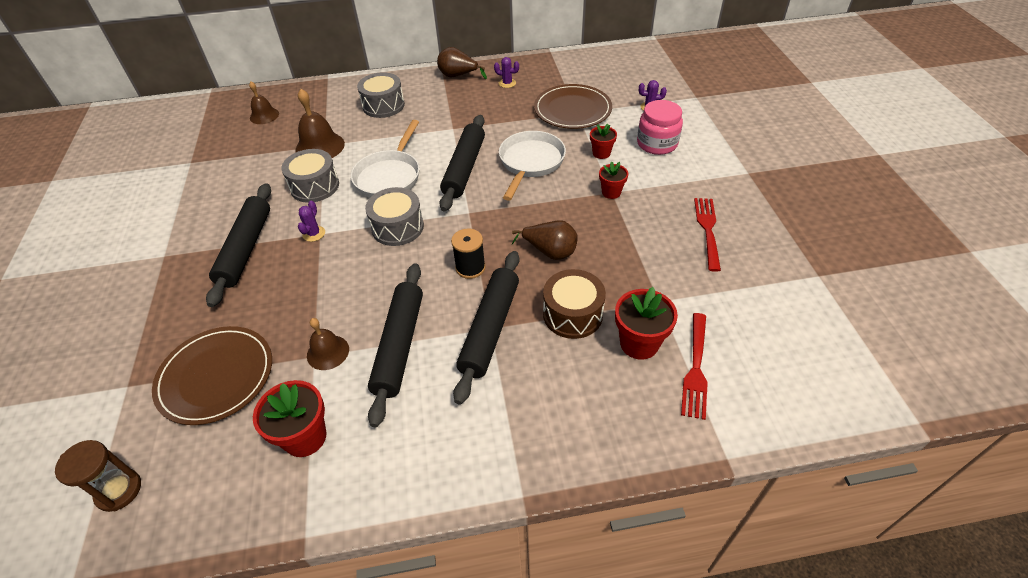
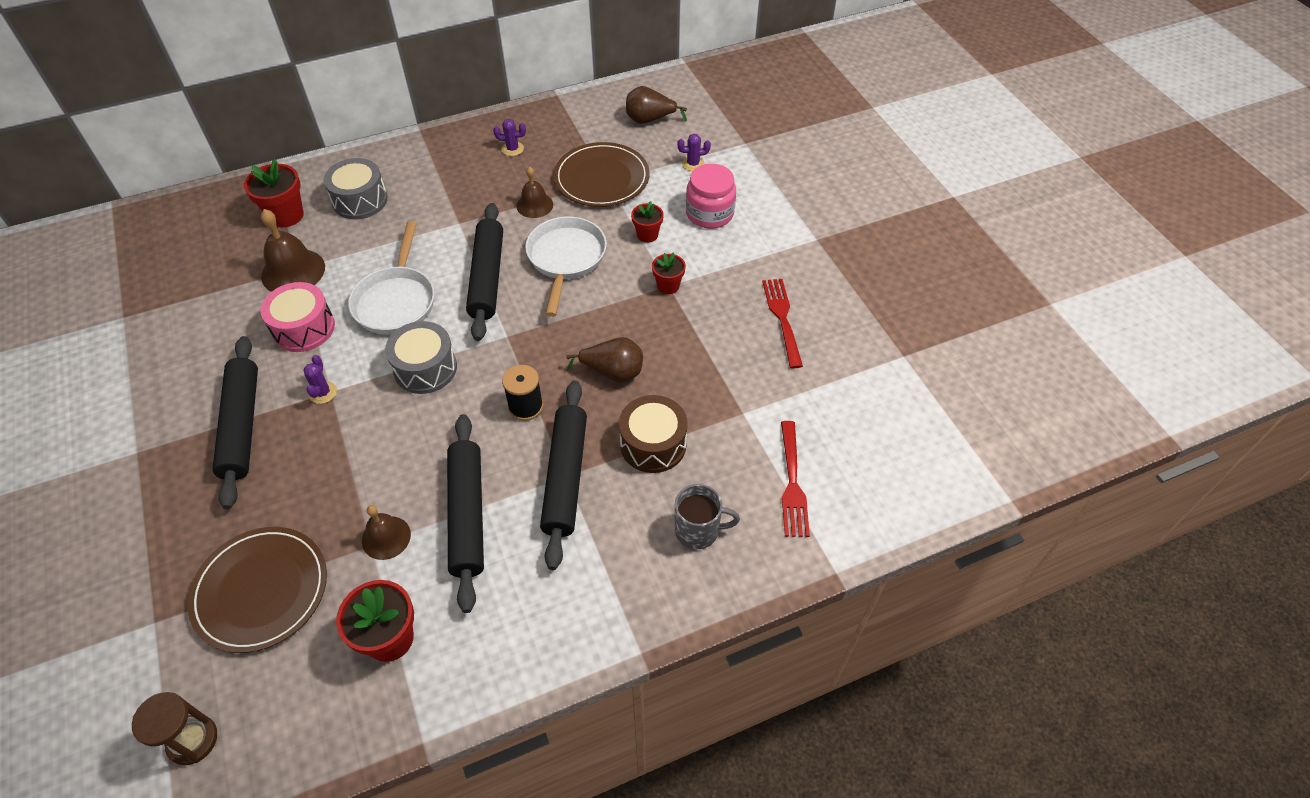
camera: 15 degrees left, 5 degrees up
(264, 115) = (202, 235): brown bell -> brown bell (534, 205)
(315, 186) = (304, 328): grey drum -> pink drum
(458, 76) = (446, 144): brown pear -> brown pear (649, 120)
(599, 395) = (698, 530): none -> grey mug
(639, 343) = (730, 465): red flower pot -> red flower pot (286, 215)

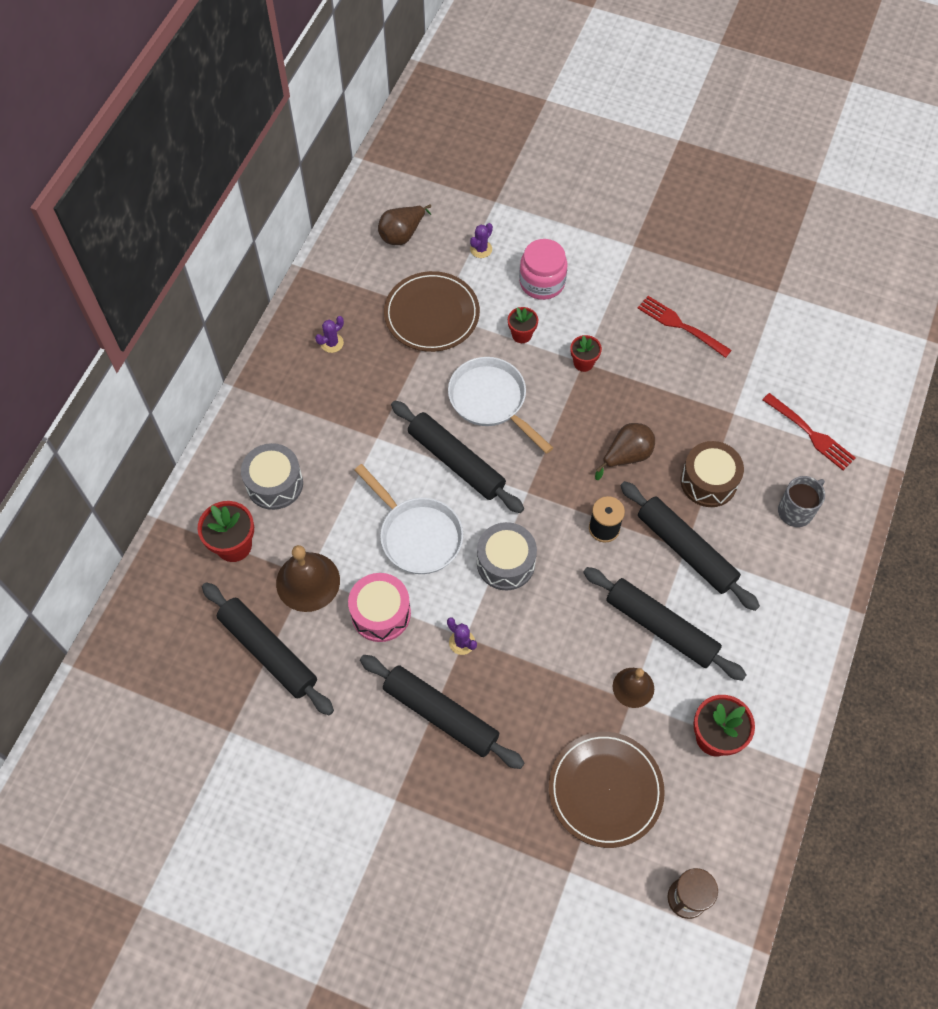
camera: 45 degrees left, 10 degrees up
(210, 291) = (268, 652): none -> black rolling pin
(534, 205) = (412, 376): brown bell -> none

